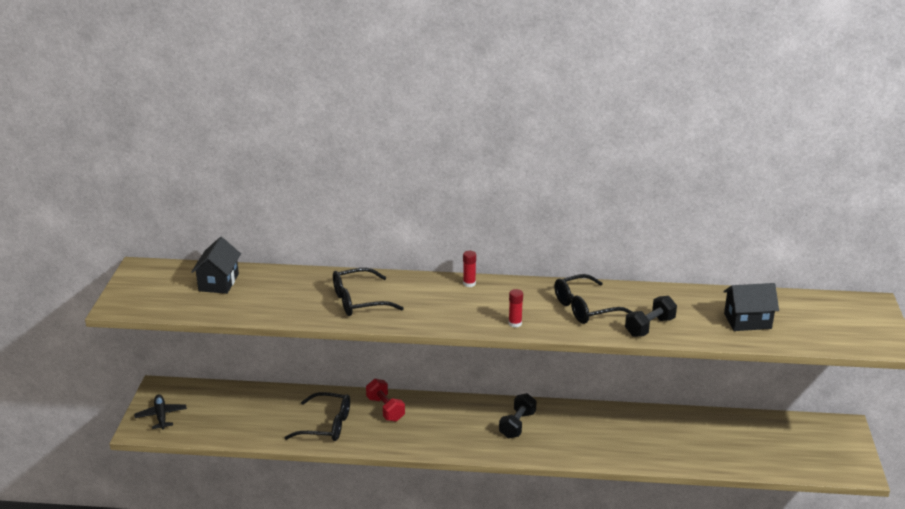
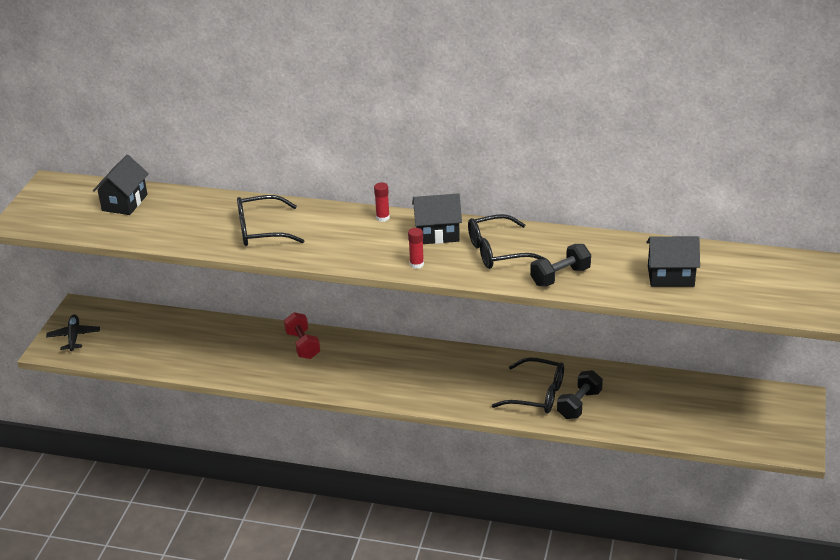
camera: 10 degrees right, 5 degrees up
(326, 425) = (237, 358): black glasses -> black glasses (536, 394)
(517, 425) = (436, 371): black dumbbell -> black dumbbell (579, 404)
(524, 295) = (437, 234): none -> black house

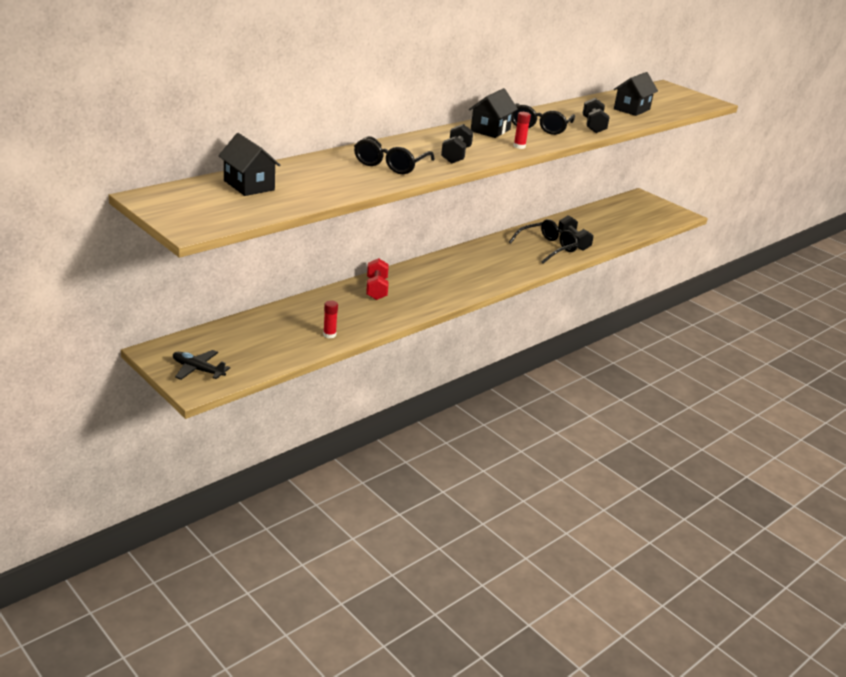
camera: 60 degrees left, 5 degrees down
(303, 345) = (376, 289): red dumbbell -> red dumbbell turned 75 degrees clockwise
(335, 247) = (456, 155): none -> black dumbbell
(383, 218) = (442, 133): red glue stick -> red glue stick (329, 335)

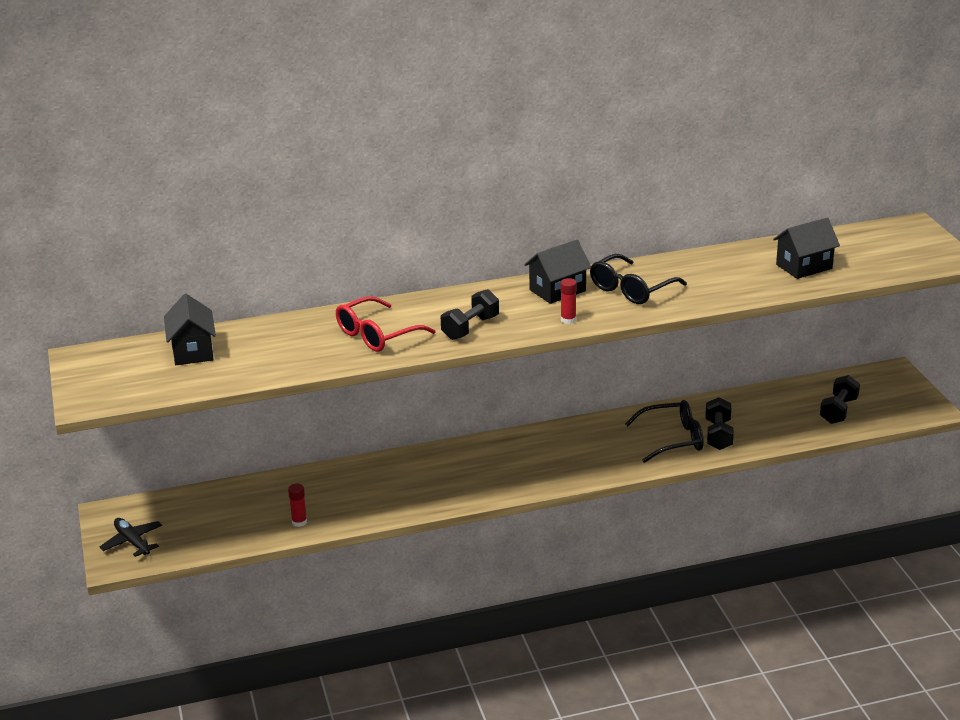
camera: 30 degrees right, 0 degrees up
(376, 289) = (401, 470): red dumbbell -> none
(391, 164) = (377, 334): black glasses -> red glasses
(593, 126) = (711, 293): black dumbbell -> black dumbbell (838, 411)

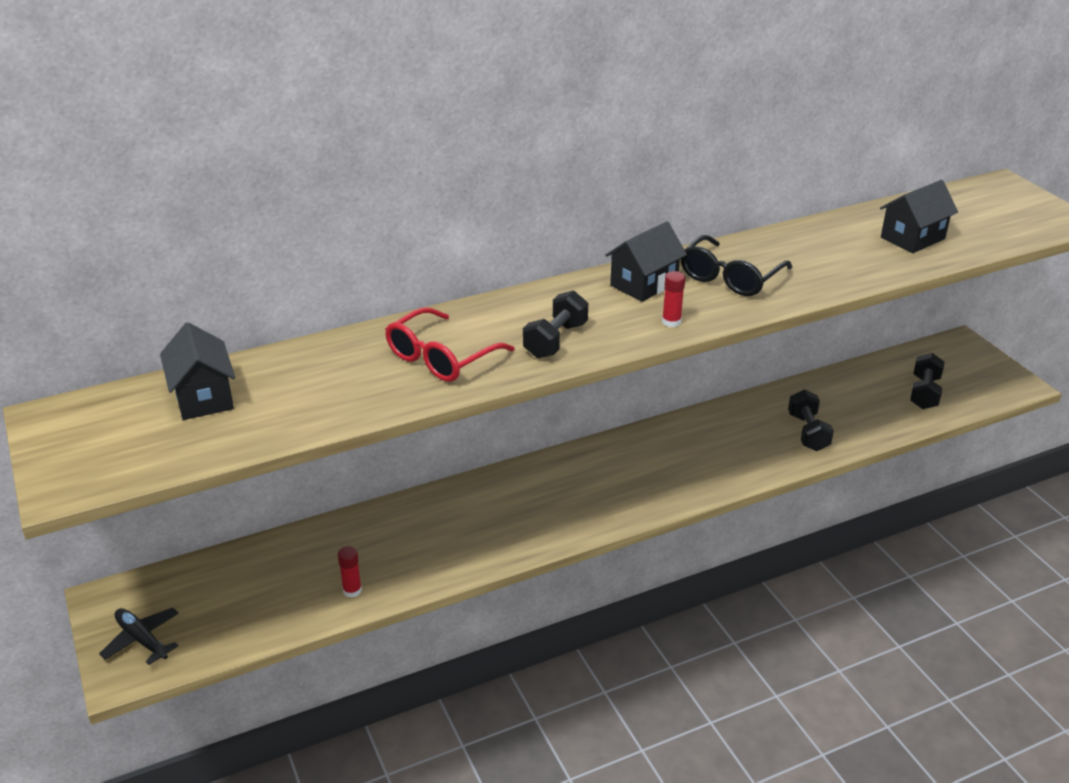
camera: 10 degrees left, 5 degrees up
(672, 439) = (759, 442): black glasses -> none

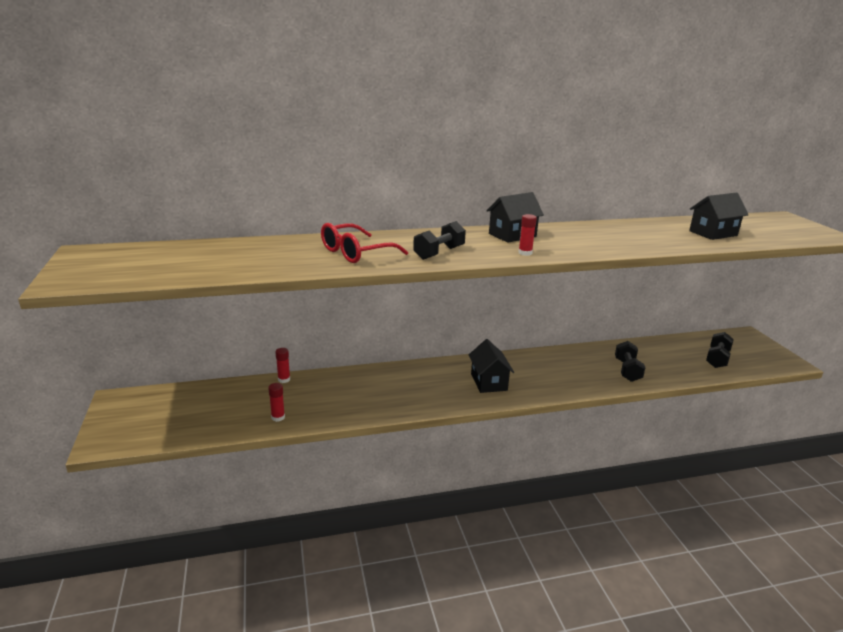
camera: 10 degrees right, 10 degrees down
(142, 639) = (126, 425): black plane -> none
(203, 397) = (187, 254): black house -> black house (488, 382)
(335, 525) = (284, 379): none -> red glue stick
(730, 277) = (575, 238): black glasses -> none

